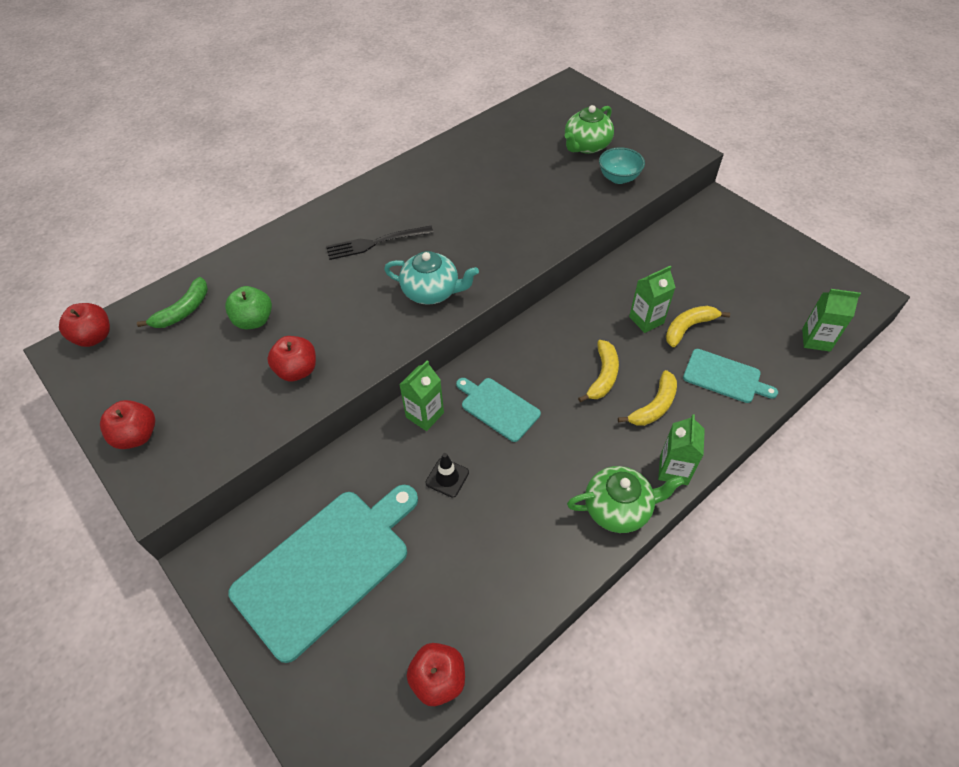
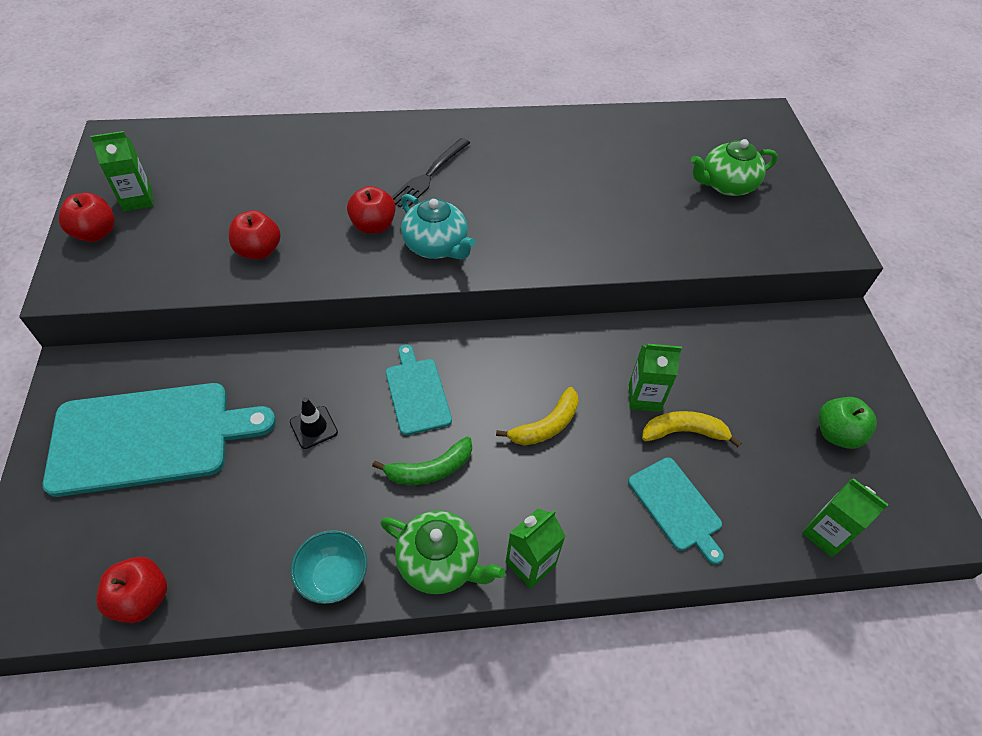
camera: 30 degrees right, 0 degrees up
(94, 337) = (141, 137): red apple -> red apple (373, 226)
(183, 311) = (222, 151): green banana -> green banana (430, 470)
(254, 320) = (266, 189): green apple -> green apple (836, 434)
(376, 243) = (429, 175): black fork -> black fork turned 75 degrees counterclockwise
(425, 415) = (347, 359): green carton -> green carton (137, 200)
(618, 178) = (731, 234): turquoise bowl -> turquoise bowl (333, 577)
(654, 406) = (570, 488): yellow banana -> none

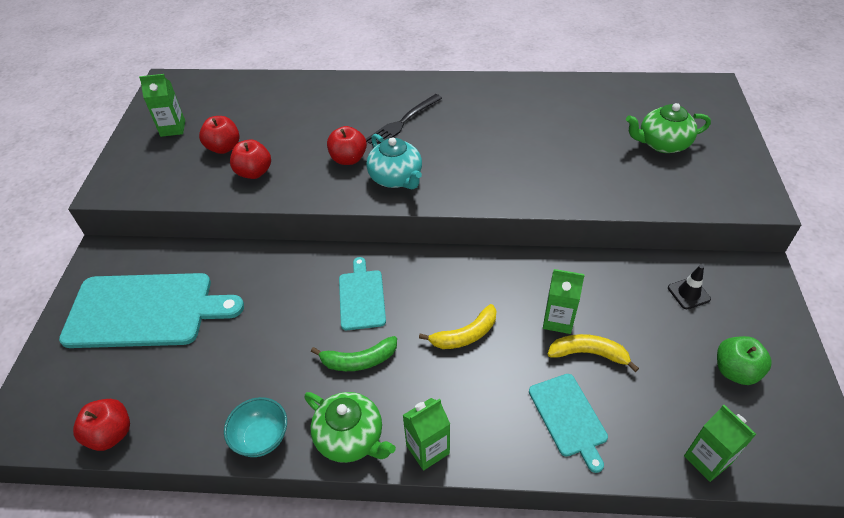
camera: 15 degrees right, 5 degrees down
(95, 233) = (136, 151): red apple -> red apple (224, 148)
(313, 427) = (272, 316): black traffic cone -> black traffic cone (688, 293)

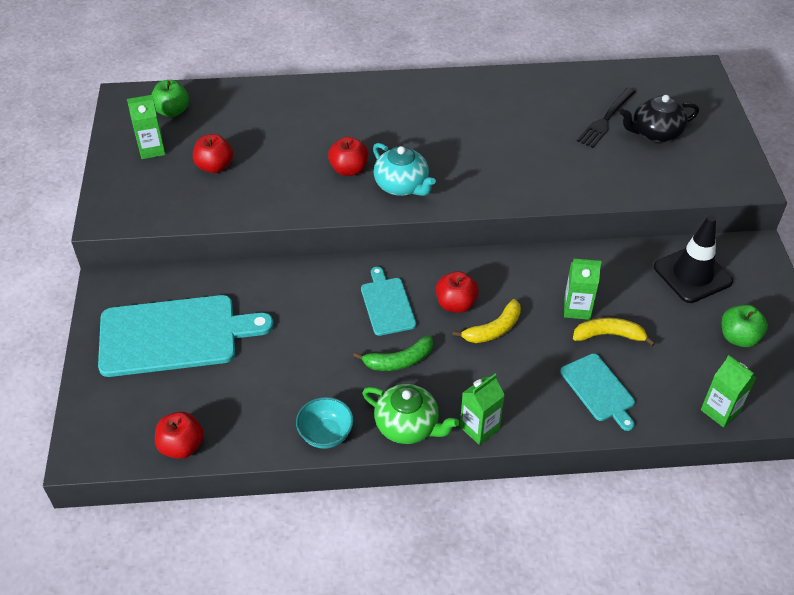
camera: 10 degrees left, 0 degrees up
(203, 96) = (172, 111): none -> green apple
(254, 172) = (255, 190): red apple -> red apple (456, 304)
(402, 122) = (395, 127): black fork -> black fork (606, 119)
(662, 144) = (655, 133): green teapot -> black teapot
(688, 293) = (692, 274): black traffic cone -> black traffic cone, size x1.99

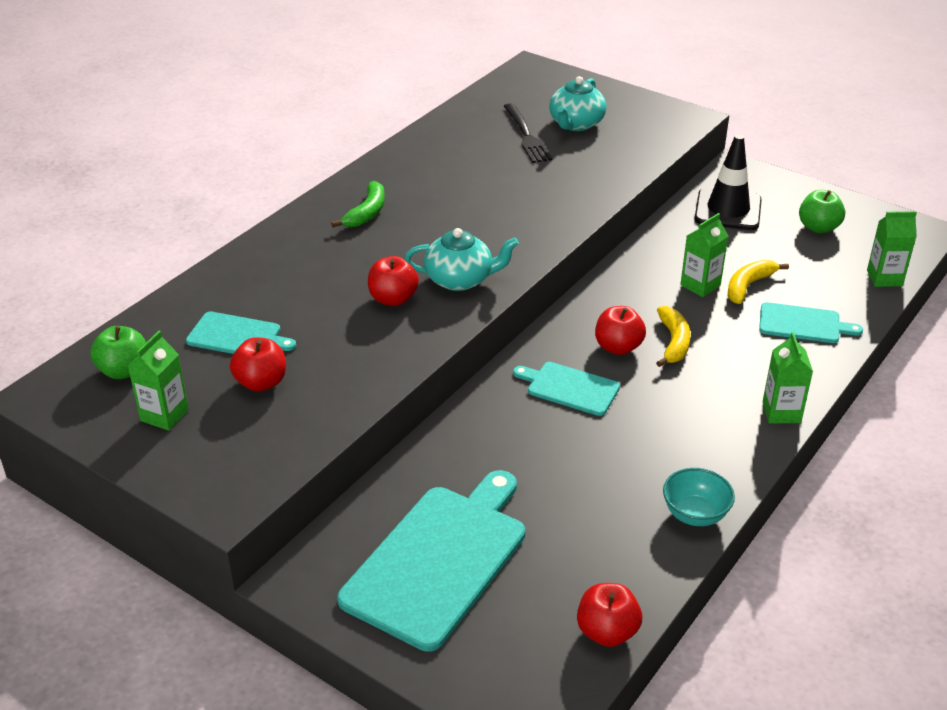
camera: 50 degrees left, 10 degrees down
(245, 132) = (237, 336): none -> turquoise cutting board
(399, 361) = (650, 418): green banana -> green banana (367, 213)
(408, 426) = (737, 454): green teapot -> none
(655, 133) = (576, 124): black teapot -> turquoise teapot

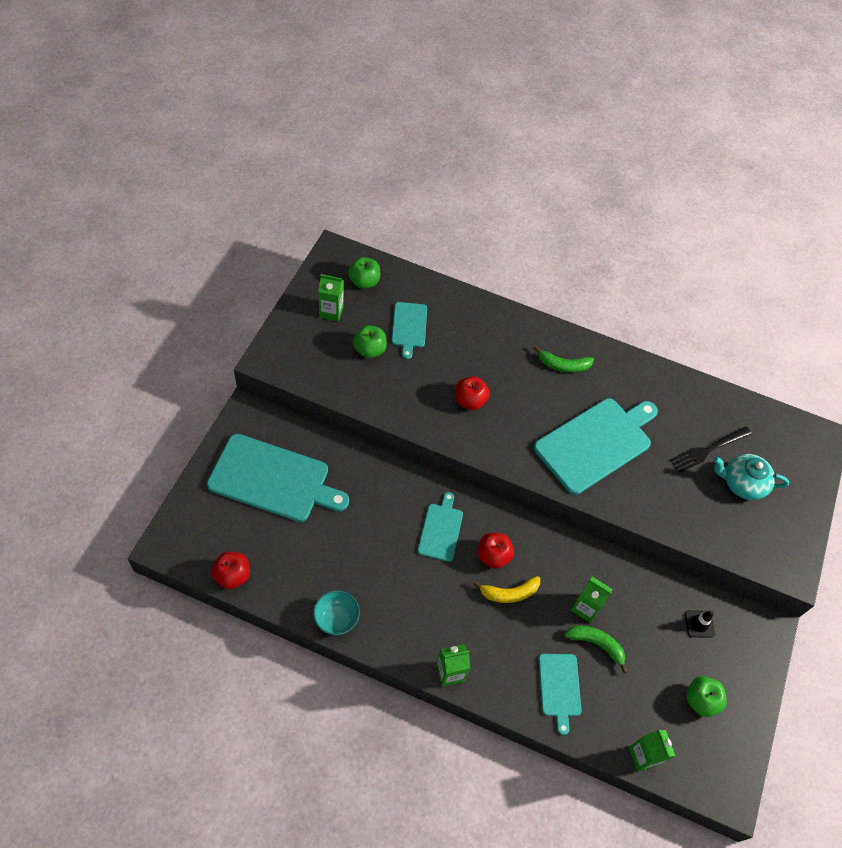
camera: 70 degrees right, 20 degrees up
(261, 382) = (369, 350): red apple -> green apple
(460, 279) = (503, 436): turquoise teapot -> none
(494, 209) = (596, 443): none -> turquoise cutting board
(728, 210) = (699, 624): black traffic cone -> black traffic cone, size x0.50
(748, 286) = (596, 644): yellow banana -> green banana

